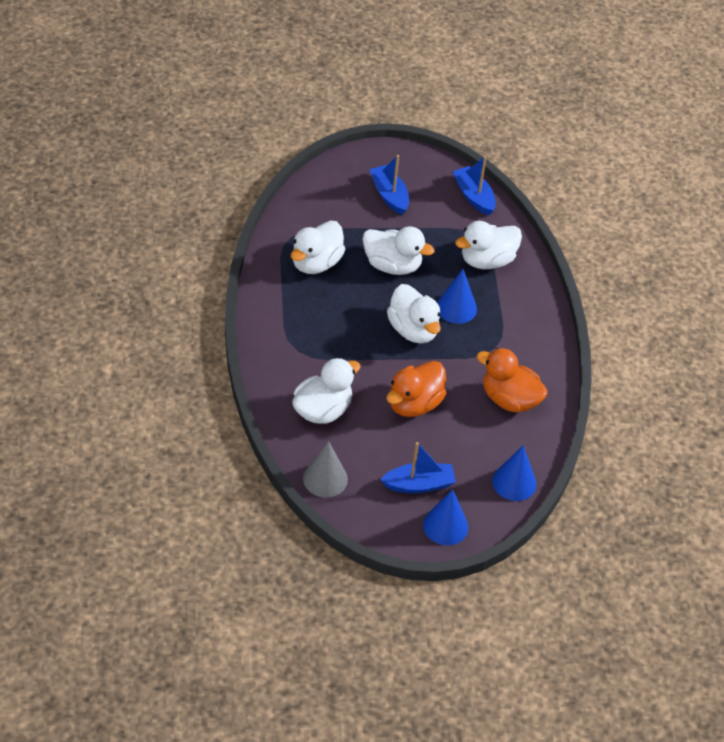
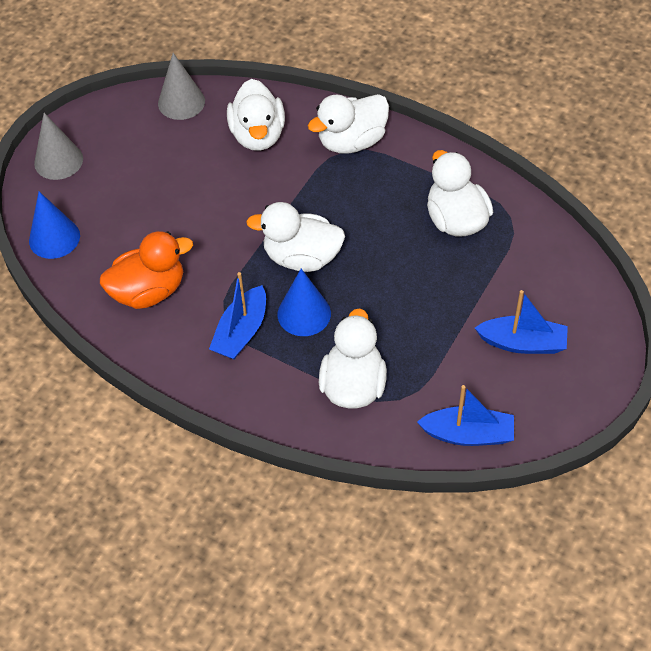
camera: 130 degrees right, 5 degrees up
(392, 265) = (407, 287): white duck -> white duck (351, 141)
(414, 404) = (208, 208): orange duck -> none
(419, 484) = (117, 164): blue boat -> blue boat (241, 332)
(445, 526) = (58, 161): blue cone -> grey cone

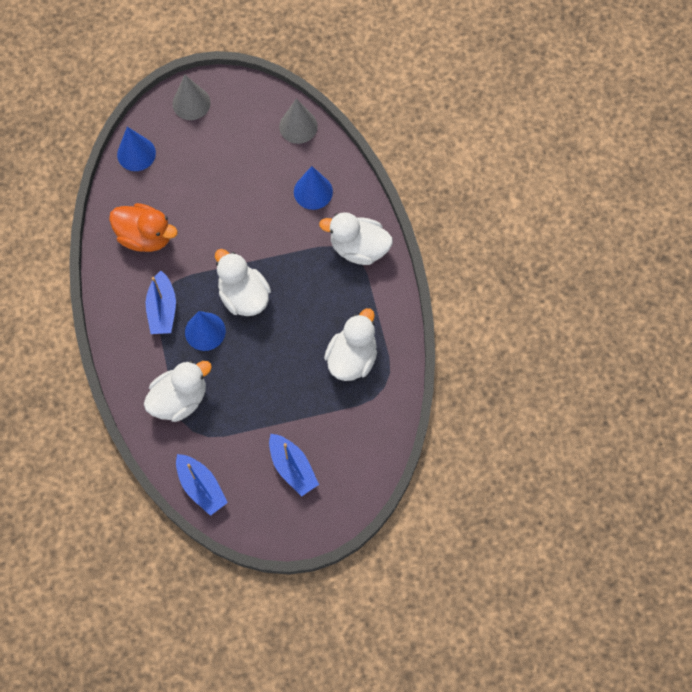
camera: 45 degrees right, 15 degrees up
(241, 332) = (162, 309): blue boat -> blue boat turned 75 degrees counterclockwise
(258, 135) = (313, 191): white duck -> blue cone

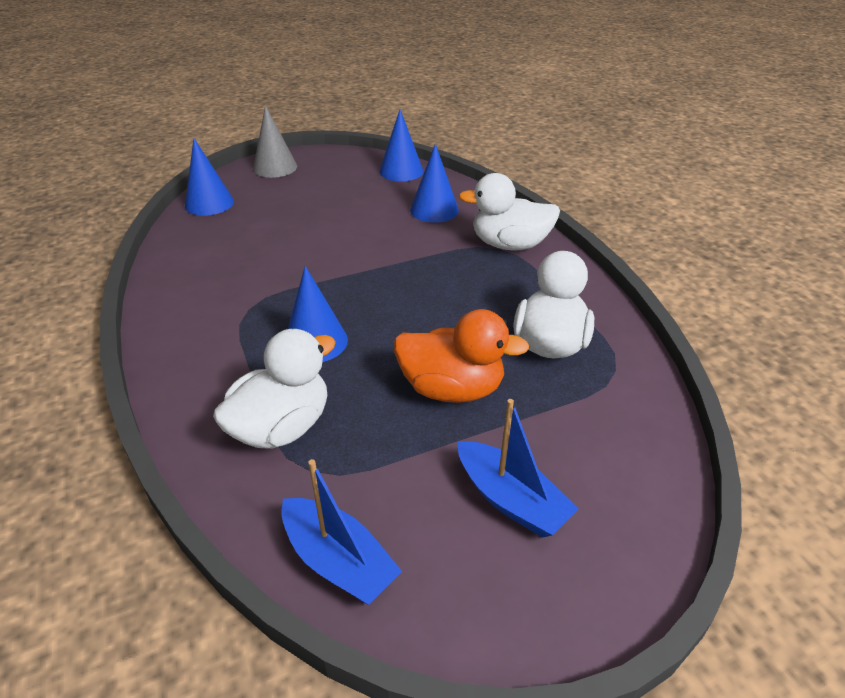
camera: 10 degrees left, 30 degrees down
(145, 236) = (221, 263): orange duck -> orange duck (452, 389)
(162, 309) = (247, 326): blue boat -> none
(244, 296) = (368, 300): white duck -> none
(298, 126) = (401, 171): grey cone -> blue cone

